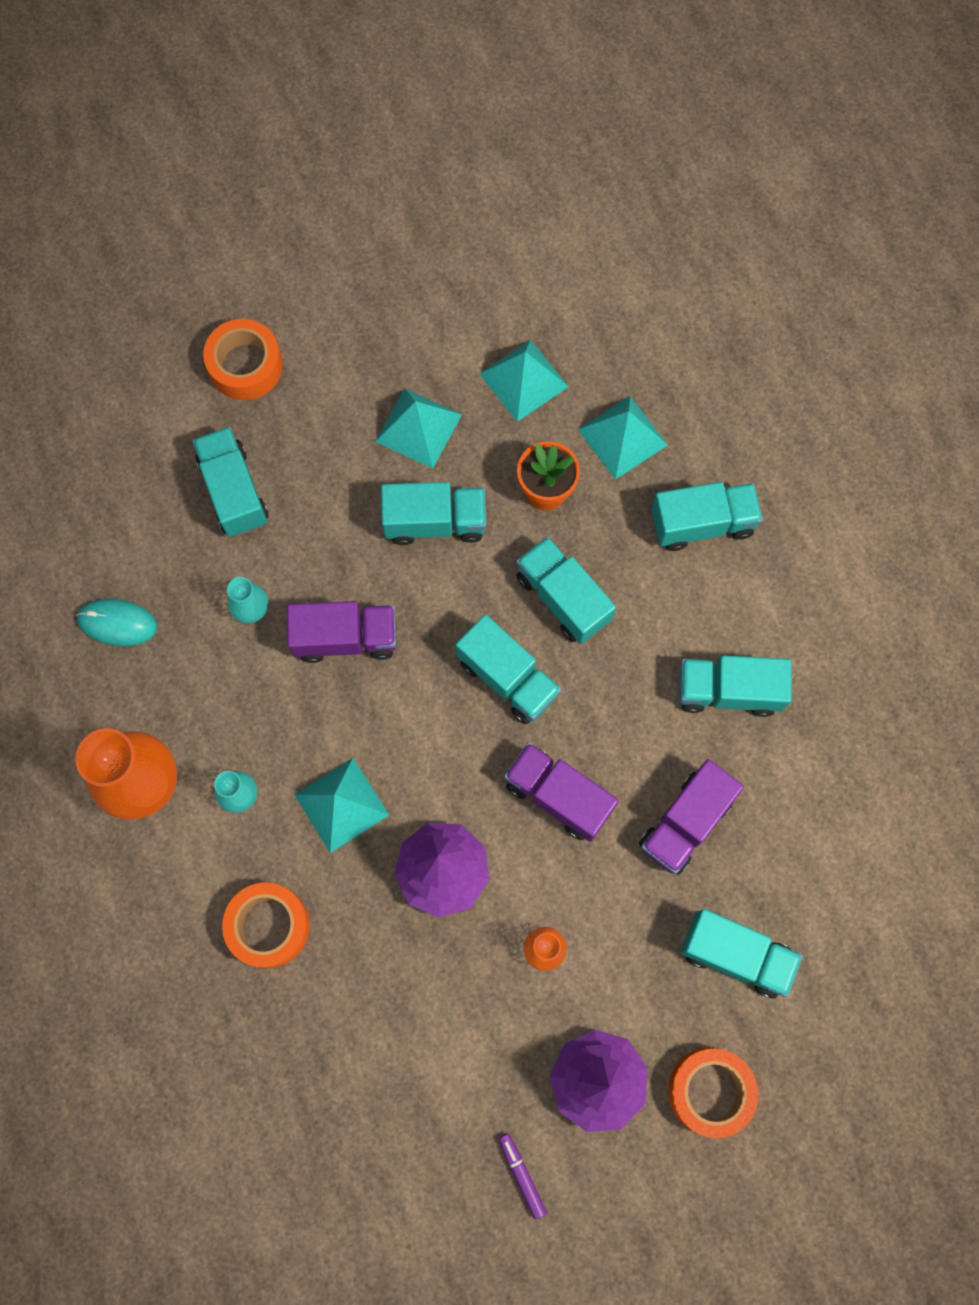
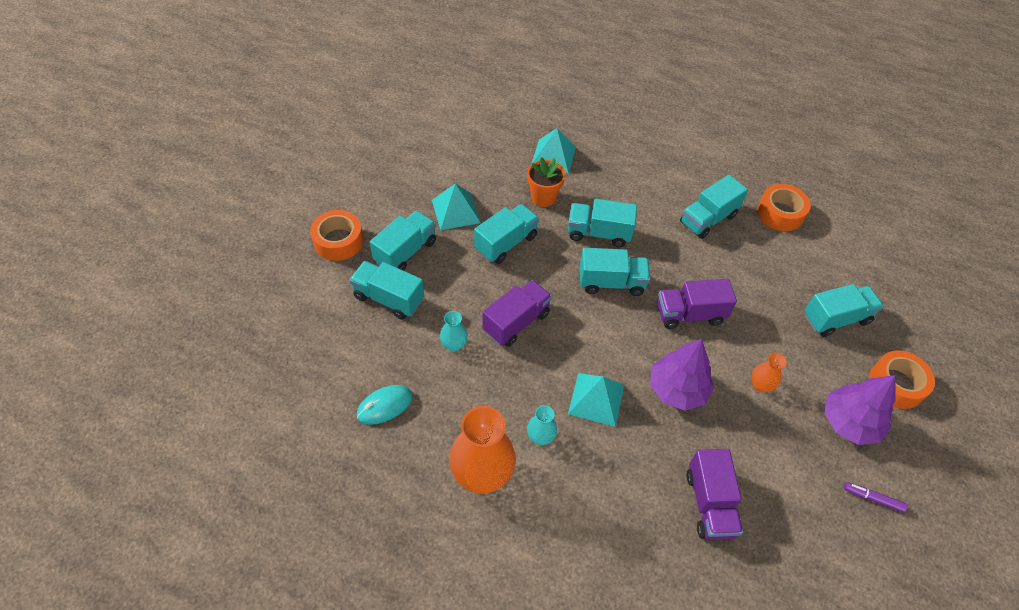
camera: 45 degrees left, 20 degrees down
(268, 926) = (624, 489): orange tape -> orange tape (780, 213)
(523, 380) = (485, 162): turquoise pyramid -> none
(685, 822) = (753, 282): purple truck -> purple truck (709, 503)
(702, 523) = (623, 165): turquoise truck -> turquoise truck (405, 252)

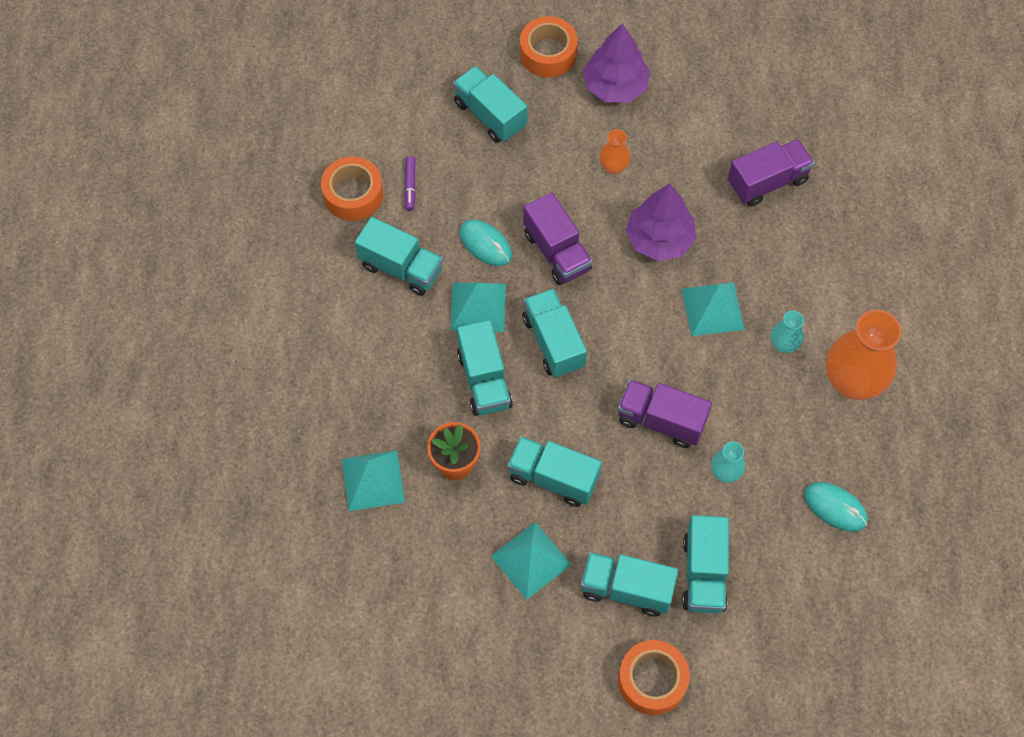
camera: 110 degrees left, 10 degrees up
(659, 250) = (478, 306): none -> turquoise pyramid
(712, 273) = (485, 244): none -> turquoise mouse
(872, 498) = (687, 58): purple marker -> purple marker (410, 186)

